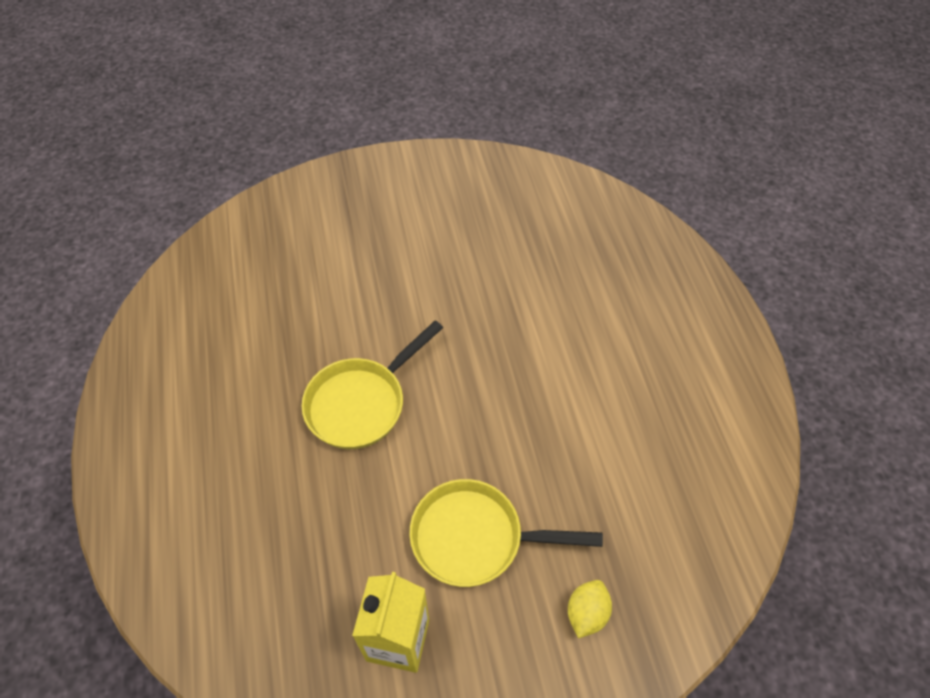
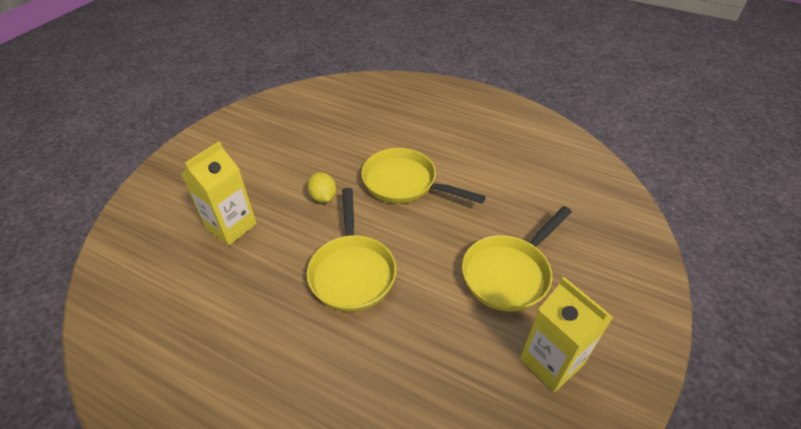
camera: 50 degrees left, 10 degrees down
(329, 275) = (231, 226): none -> yellow carton
(510, 363) = (405, 183): none -> yellow pan
(586, 613) = (600, 252): yellow lemon -> yellow lemon (323, 197)

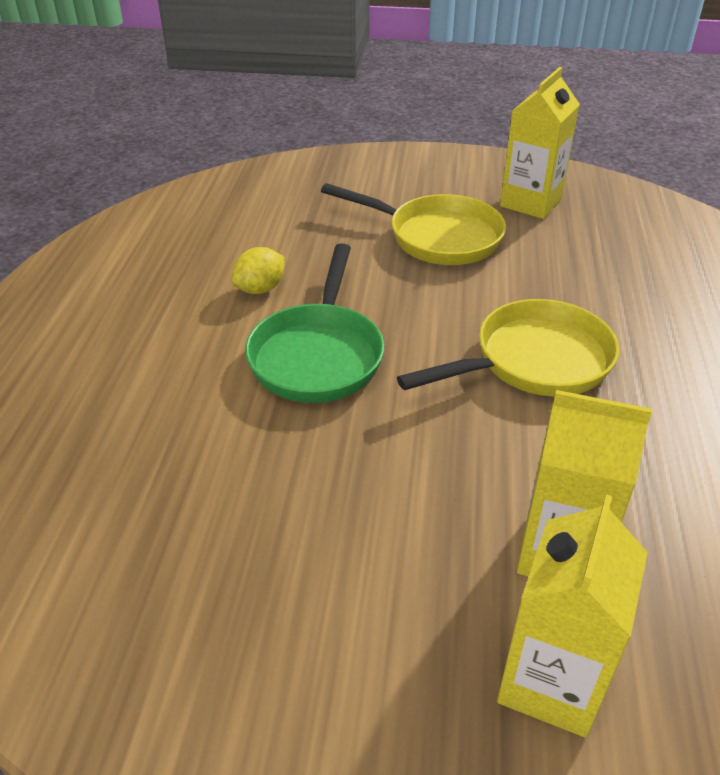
camera: 110 degrees left, 5 degrees down
(188, 200) = (551, 681): none -> yellow carton
(323, 197) = (406, 445): yellow lemon -> yellow lemon (260, 289)
(405, 183) = (318, 355): yellow pan -> green pan

